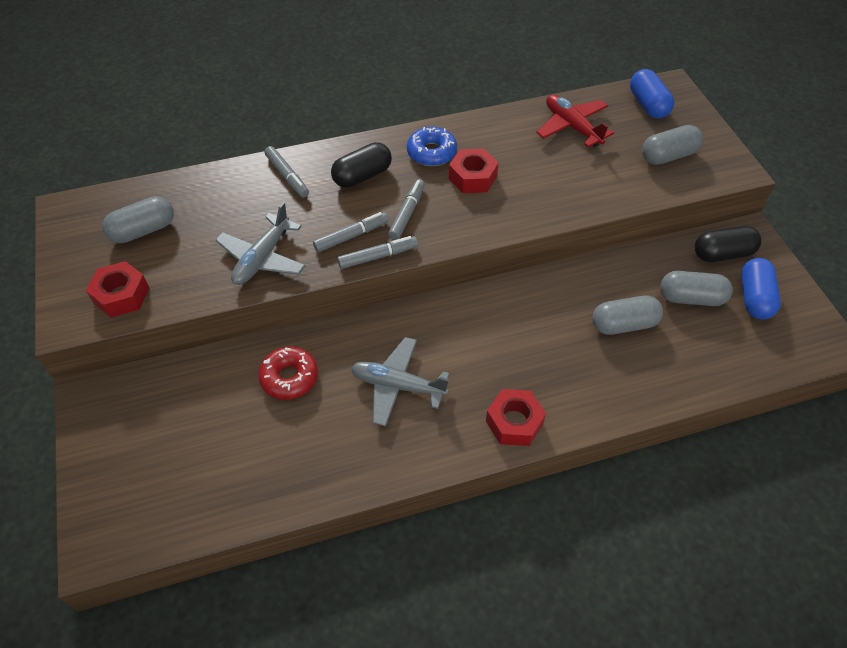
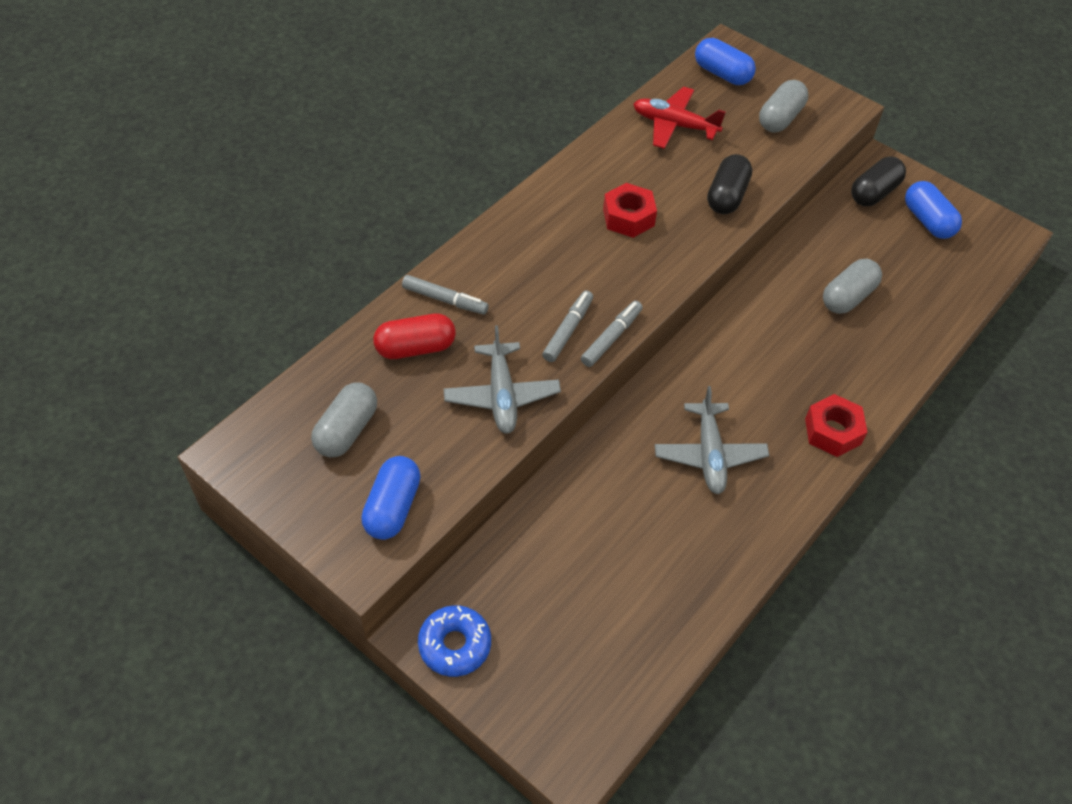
camera: 35 degrees left, 0 degrees up
(121, 295) = (393, 507): red nut -> blue capsule
(237, 198) = (415, 348): none -> red capsule
(289, 377) = (605, 502): red donut -> none
(362, 176) = (521, 264): black capsule -> black capsule (727, 196)
(398, 386) = (709, 454): grey plane -> grey plane turned 75 degrees counterclockwise
(407, 213) = (600, 282): grey marker -> none
(431, 153) = (567, 209): blue donut -> blue donut (455, 645)
(691, 298) = (881, 246): grey capsule -> none

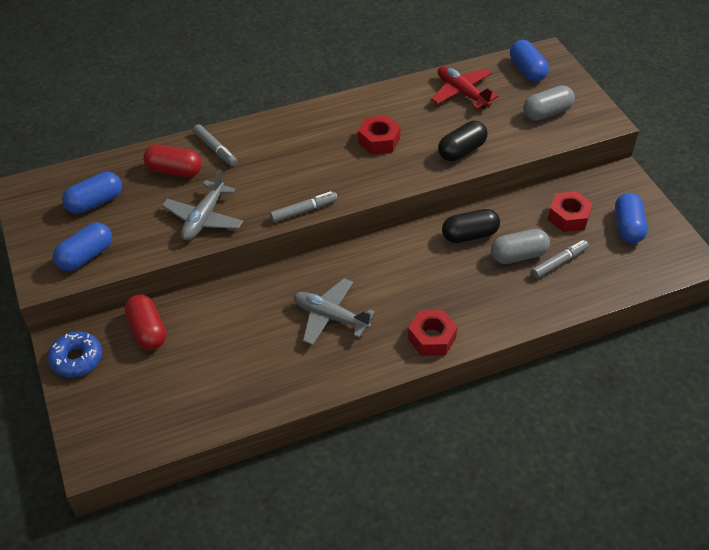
camera: 30 degrees right, 5 degrees down
(347, 430) = (95, 202): grey capsule -> blue capsule
(514, 567) = (147, 331): none -> red capsule
(568, 330) = (279, 196): grey marker -> grey marker (559, 262)
(709, 454) = (330, 317): grey plane -> grey plane turned 90 degrees clockwise
(864, 232) = (568, 217): none -> red nut
(874, 193) = (599, 193): black capsule -> black capsule (469, 235)

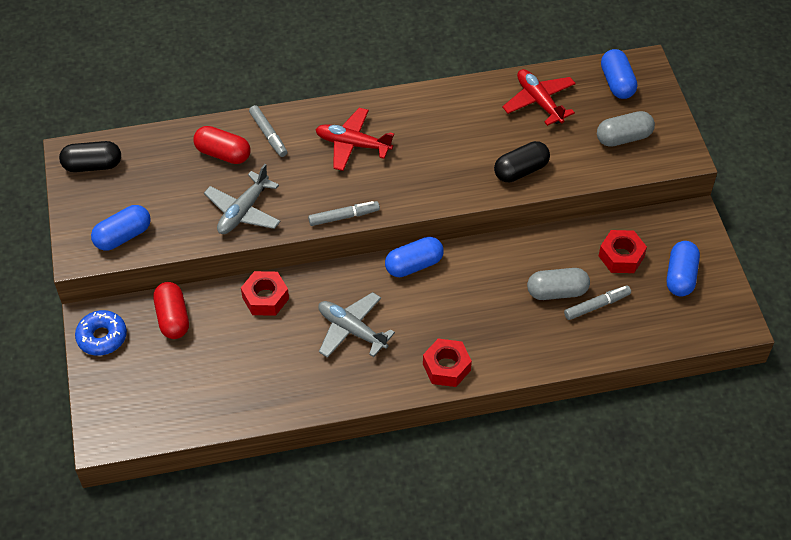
camera: 10 degrees right, 5 degrees up
(95, 202) = (140, 178): blue capsule -> blue capsule (414, 265)
(298, 148) = (353, 144): none -> red plane
(379, 141) = (437, 147): red nut -> red nut (265, 298)
(469, 235) = (512, 262): black capsule -> black capsule (92, 165)

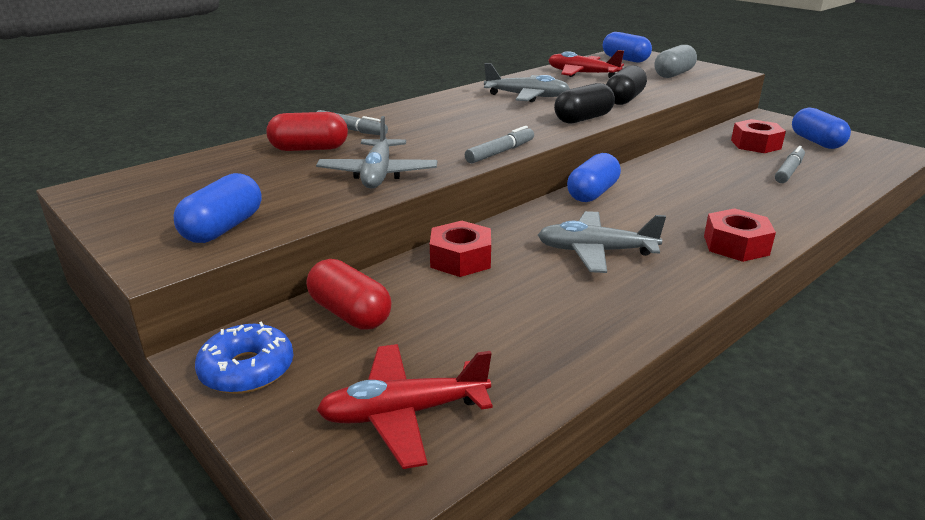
camera: 30 degrees left, 25 degrees down
(92, 165) = (130, 190): black capsule -> black capsule (583, 119)
(353, 144) = (450, 118): red plane -> red plane (404, 413)
(445, 130) = (527, 97): none -> grey plane
(557, 292) = (744, 173): grey capsule -> none

